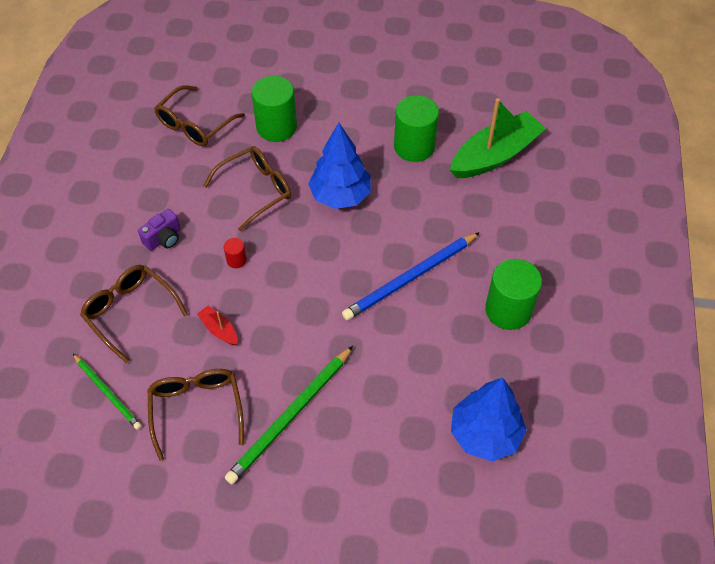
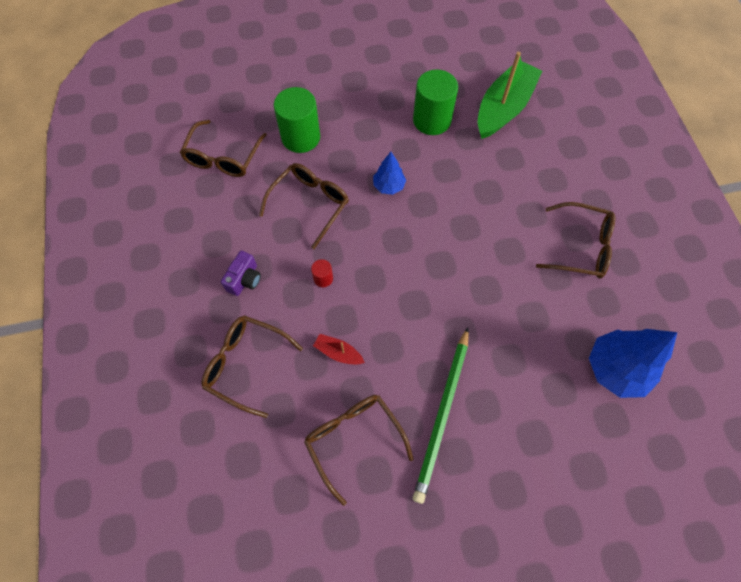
camera: 20 degrees left, 10 degrees up
(107, 393) = (261, 454): green pencil -> none
(340, 196) = (388, 186): blue tree -> blue tree, size x0.56
(410, 278) = (485, 245): blue pencil -> none
(508, 310) = (581, 247): green cylinder -> brown glasses

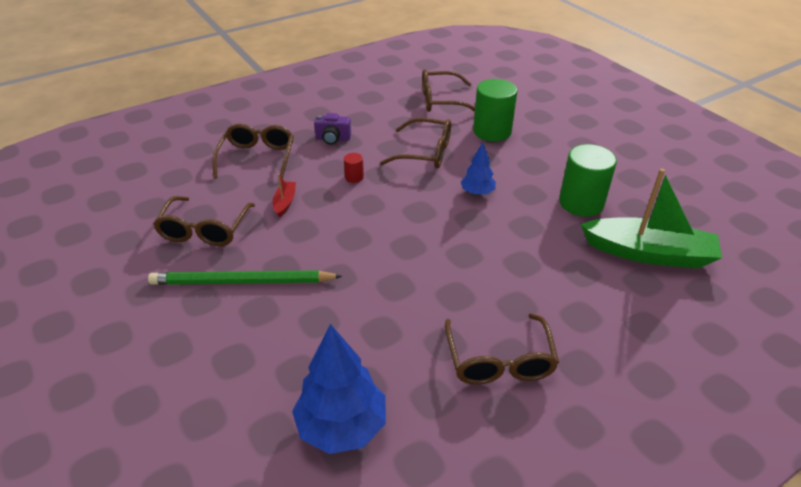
camera: 70 degrees right, 25 degrees down
(353, 439) = (204, 230): brown glasses -> brown glasses turned 150 degrees clockwise

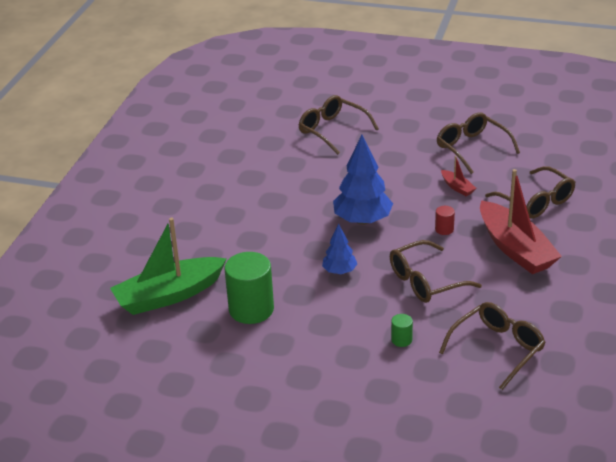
camera: 140 degrees right, 5 degrees down
(242, 282) = (400, 141): green pencil -> none
(333, 139) = (515, 249): purple camera -> red boat
(342, 426) = (261, 127): blue tree -> blue tree (362, 220)
(492, 131) = (401, 340): green cylinder -> green cylinder, size x0.45
(499, 361) = (213, 185): brown glasses -> brown glasses (332, 130)

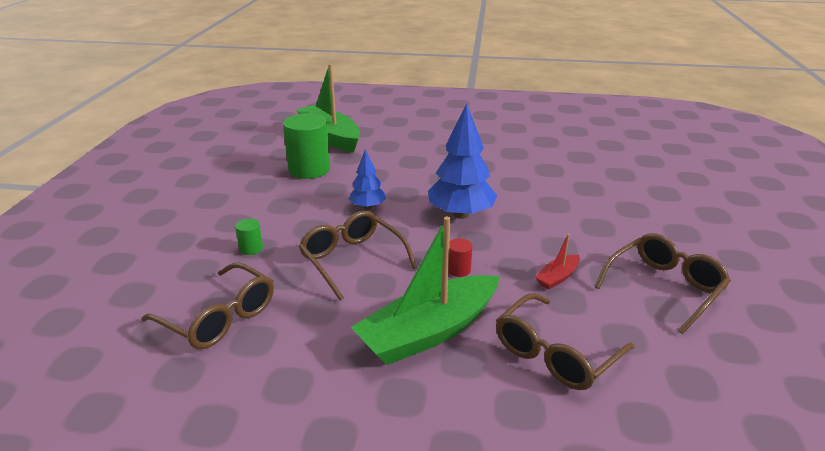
camera: 80 degrees right, 5 degrees down
(332, 130) = (630, 186): brown glasses -> none
(515, 249) = (429, 332): red boat -> green boat

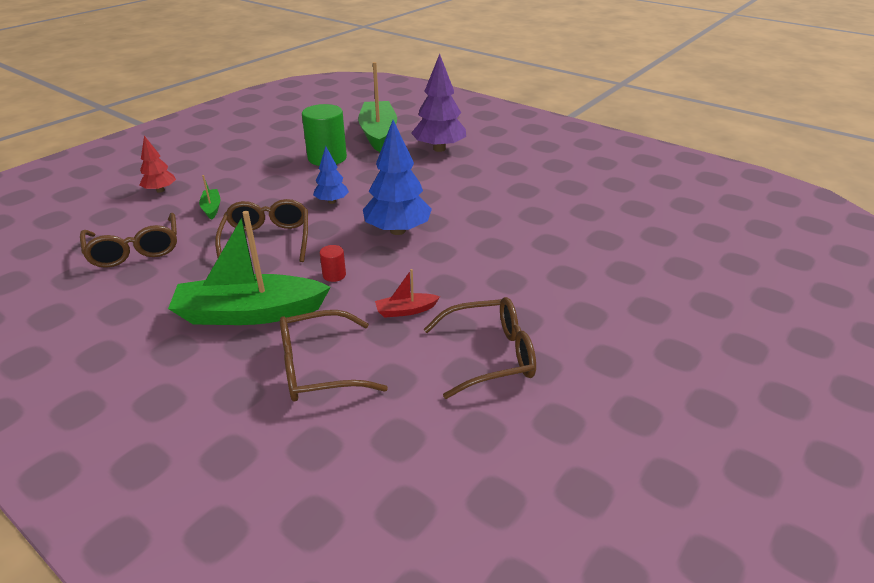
camera: 30 degrees right, 5 degrees up
(164, 248) = (160, 190): none -> red tree
(251, 248) = (211, 208): green cylinder -> green boat
(402, 137) = (439, 149): none -> purple tree

